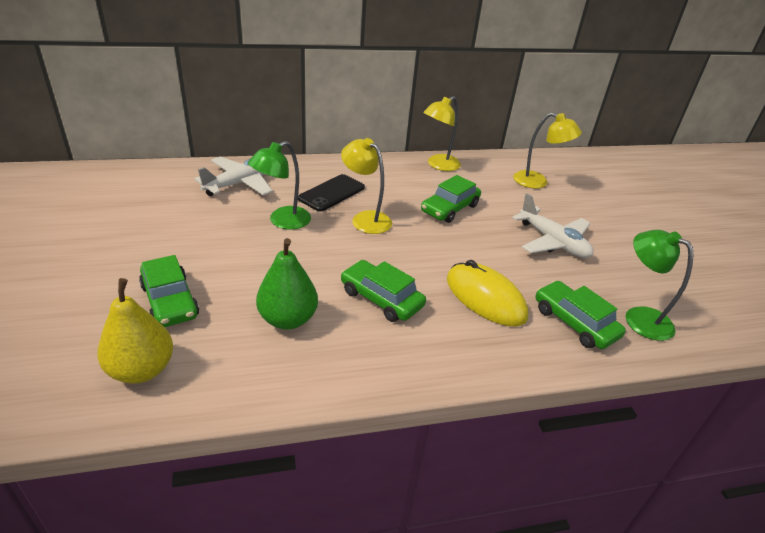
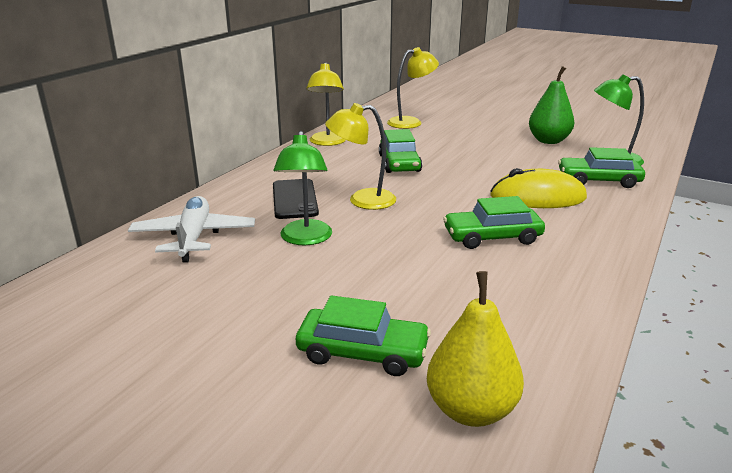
camera: 45 degrees left, 10 degrees down
(288, 319) = (474, 291): green pear -> green pear (548, 141)
(553, 242) = (495, 149): white plane -> none

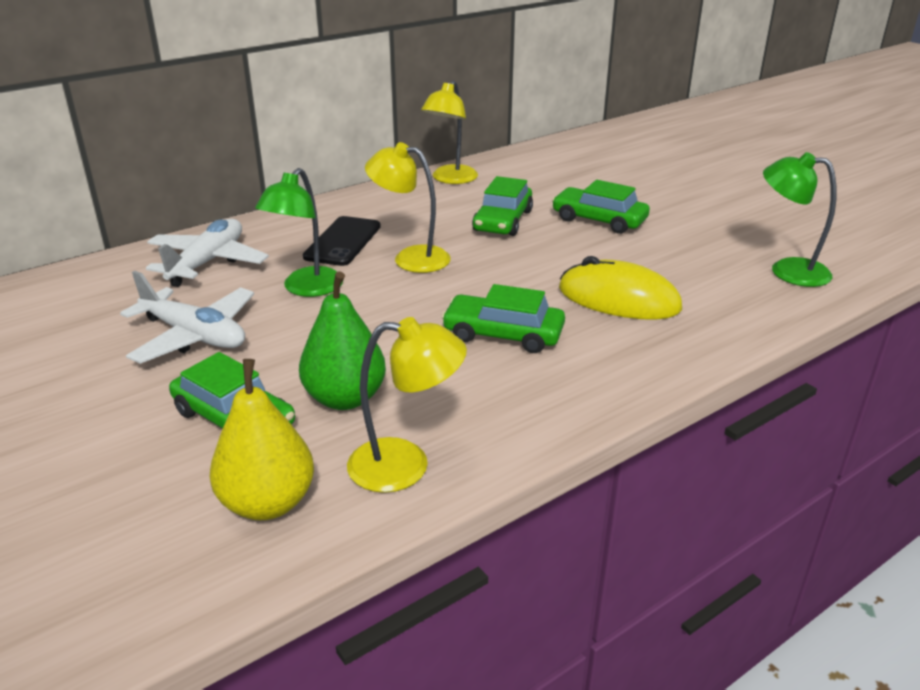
camera: 25 degrees right, 5 degrees up
(249, 297) = (194, 336): none -> white plane
(411, 122) = (579, 169): yellow lamp -> yellow lamp (406, 465)
(548, 141) = (730, 226): green pear -> green pear (345, 398)
(598, 180) = (729, 294): green car -> green car (599, 220)

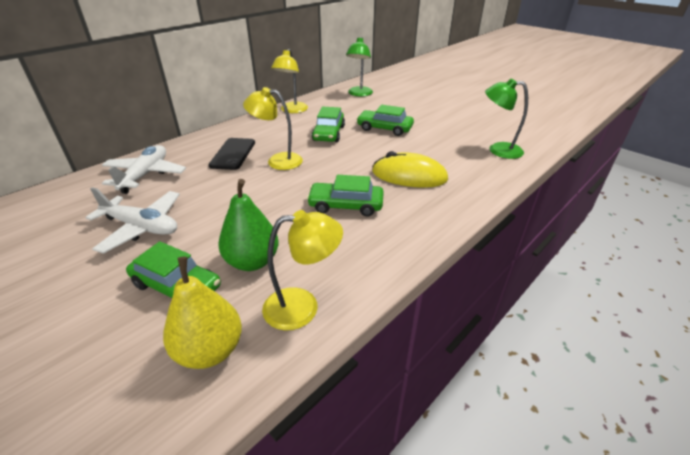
camera: 10 degrees left, 5 degrees up
(306, 289) = (214, 187): green lamp -> green lamp (359, 94)

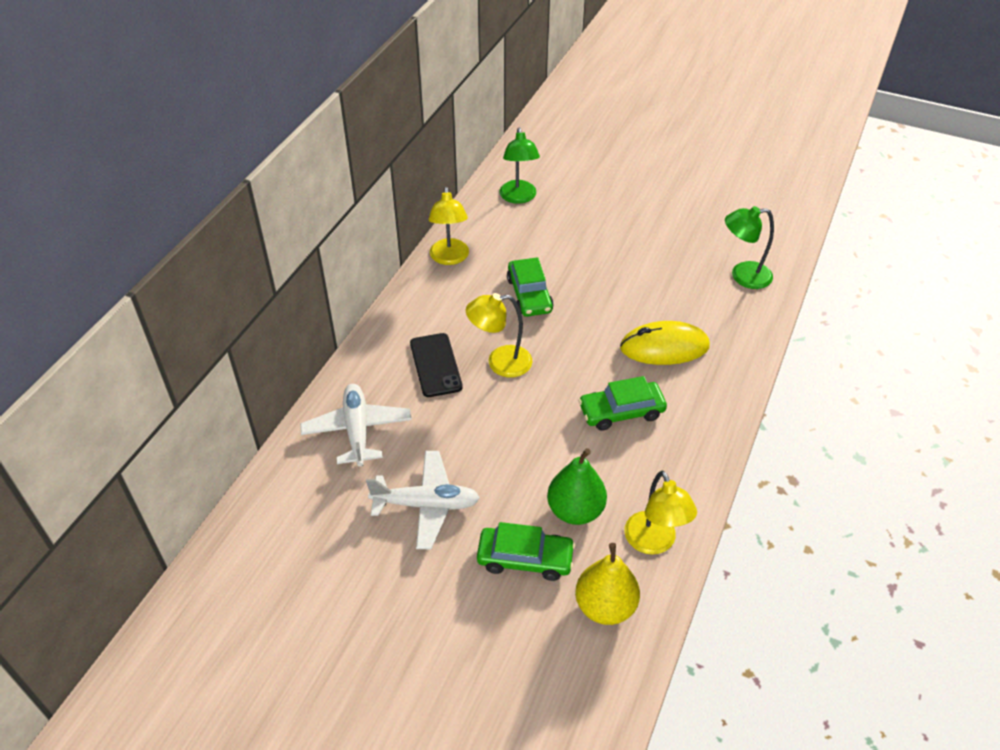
camera: 20 degrees left, 10 degrees up
(302, 307) = (654, 542): yellow lamp -> yellow lamp turned 105 degrees clockwise
(384, 128) = (593, 267): green car -> none

